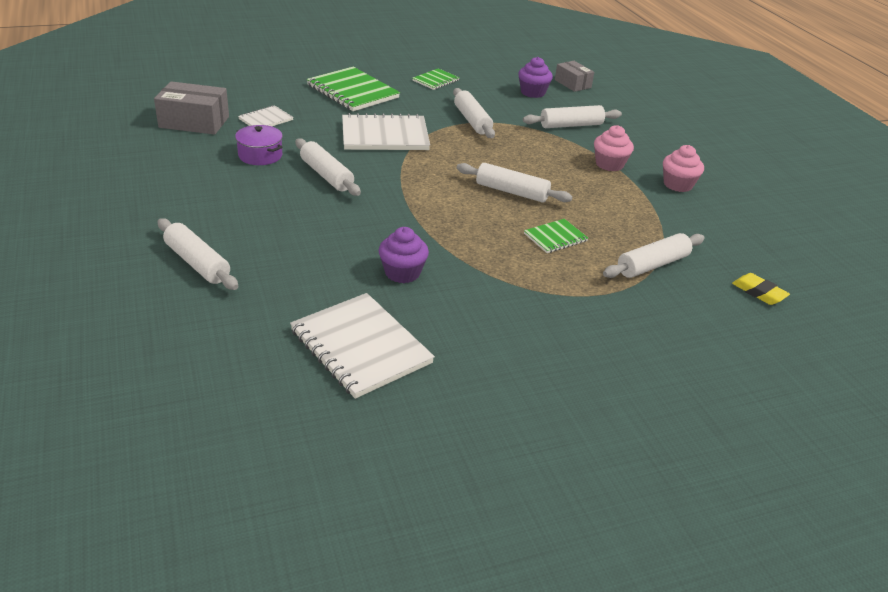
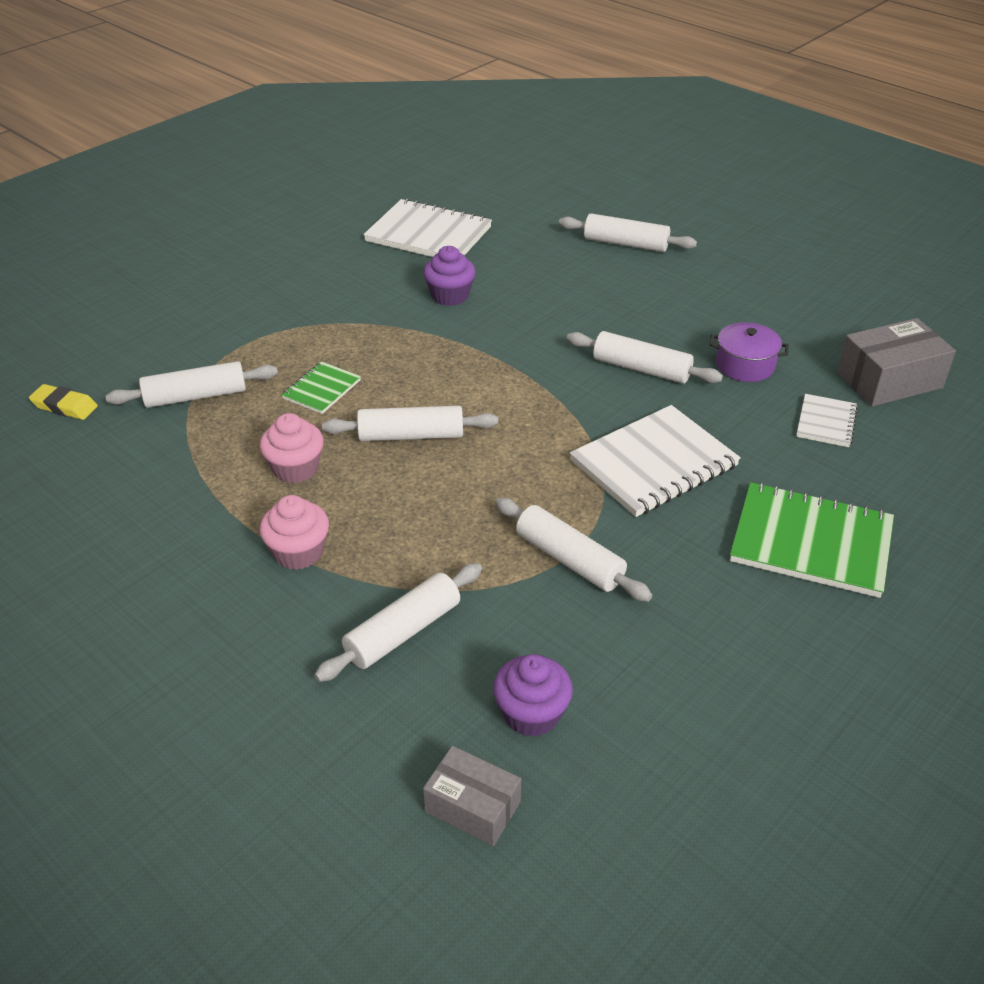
camera: 155 degrees right, 5 degrees up
(436, 80) = (730, 654): green notebook -> none
(652, 265) = (195, 396): white rolling pin -> white rolling pin turned 45 degrees clockwise
(678, 184) = (177, 552): pink cupcake -> pink cupcake (295, 468)

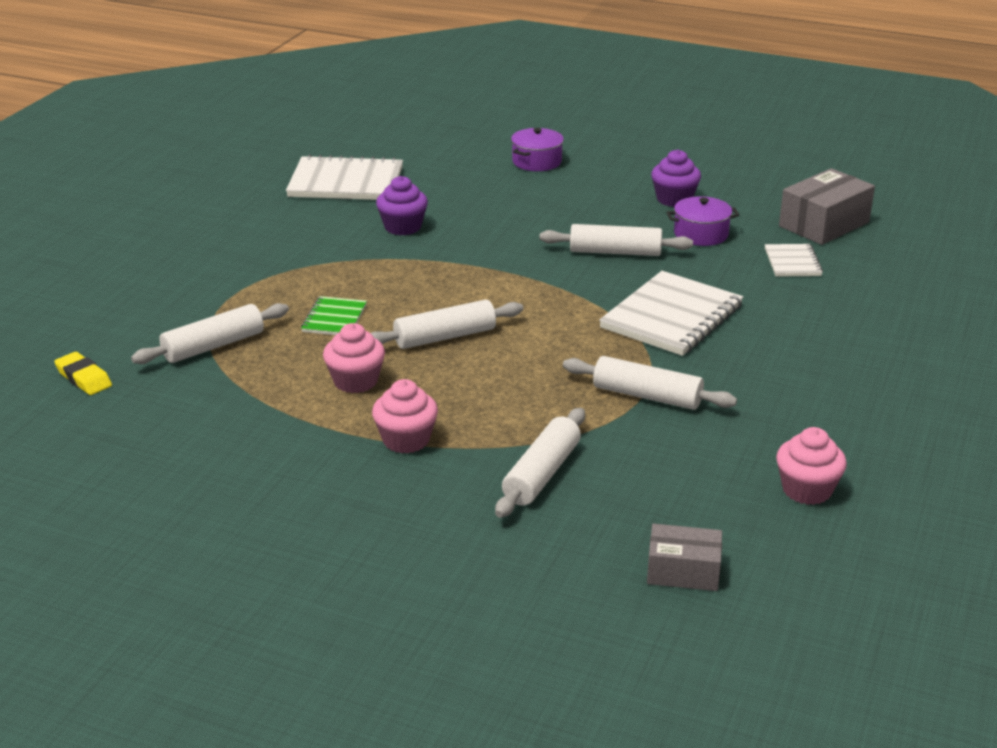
camera: 20 degrees left, 10 degrees down
(64, 406) = (84, 378): yellow eraser -> yellow eraser turned 45 degrees clockwise
(531, 714) = (688, 503): purple cupcake -> purple cupcake (674, 199)
(625, 244) = (537, 162): white rolling pin -> purple pot
(672, 734) = (807, 490): none -> pink cupcake
(811, 542) = (832, 345): green notebook -> none

